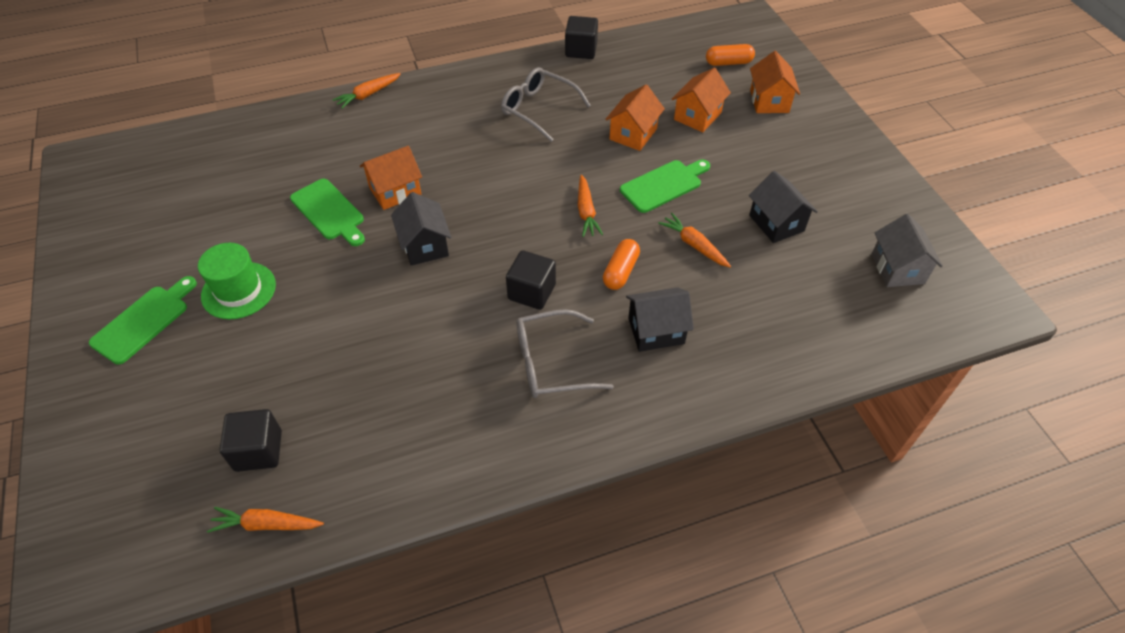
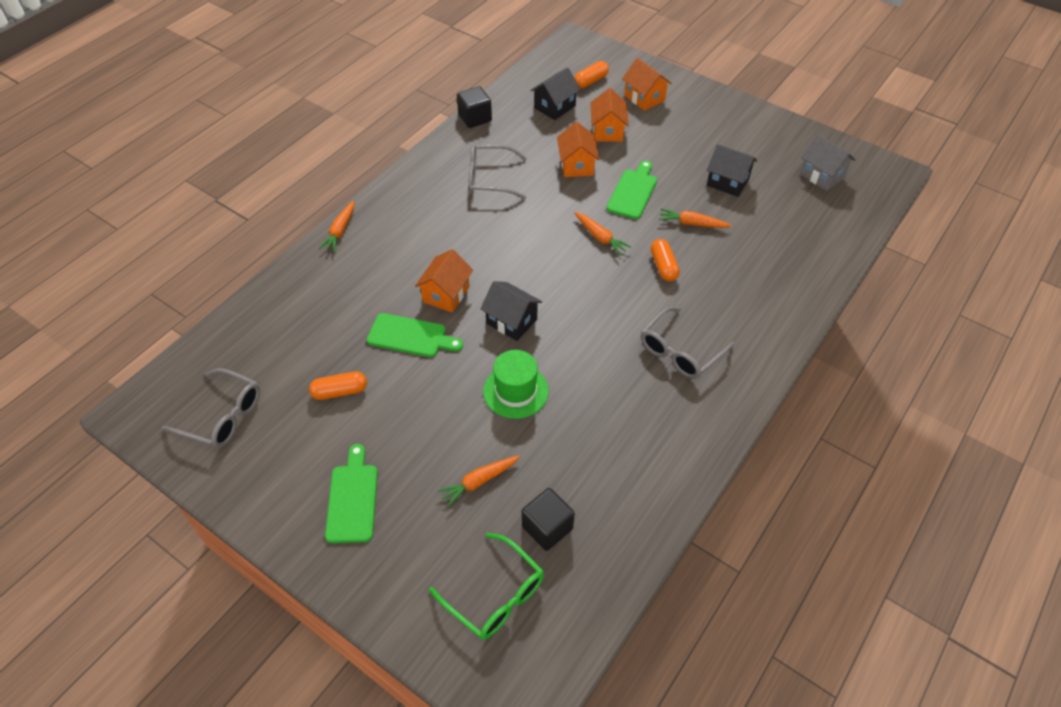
camera: 35 degrees left, 0 degrees up
(130, 197) = (223, 416): none -> grey glasses
(155, 481) = (495, 595): none -> green glasses
(228, 227) = (340, 391): none -> orange capsule
(238, 290) = (404, 432): green hat -> green hat (516, 391)
(266, 524) = (606, 568): orange carrot -> orange carrot (479, 482)
(531, 292) = (620, 312): black cube -> none
(656, 331) = (723, 293): black house -> black house (555, 107)

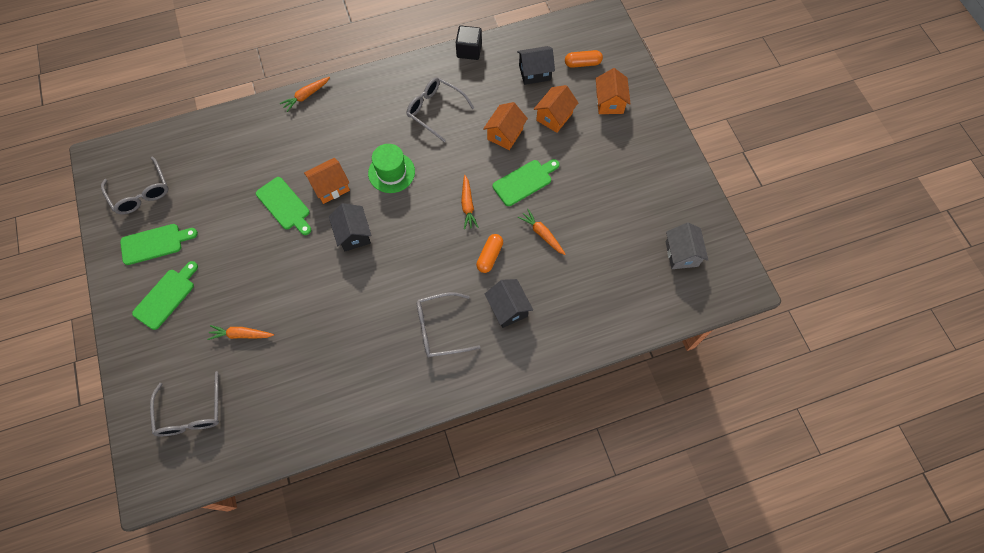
camera: 35 degrees right, 15 degrees up
(288, 455) = (155, 243): none -> green cutting board
(340, 391) = (214, 218): orange capsule -> none
(495, 595) = (191, 413): green glasses -> grey glasses
(516, 391) = (313, 287): green hat -> green hat (391, 172)
(547, 527) = (253, 392): black cube -> none
(727, 182) = (602, 215): black house -> black house (508, 308)

